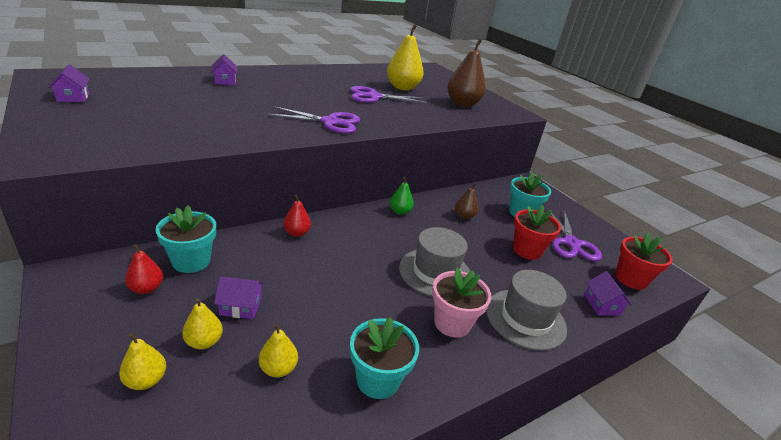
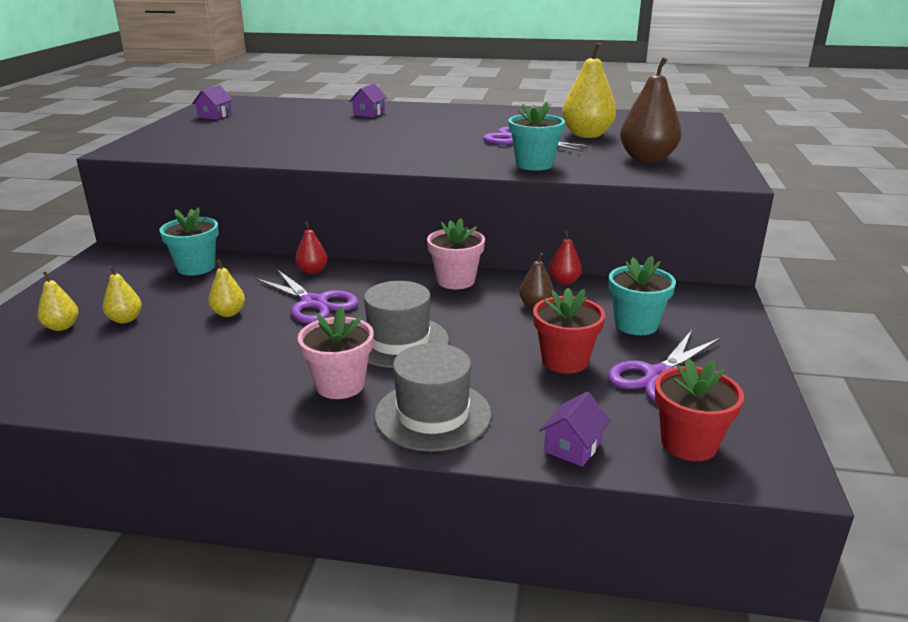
camera: 45 degrees right, 5 degrees down
(146, 288) = (141, 276): red pear -> red pear (564, 281)
(240, 306) = (183, 307): purple house -> none
(278, 368) = (144, 354): yellow pear -> yellow pear (229, 313)
(330, 122) = (408, 156): purple scissors -> purple scissors (314, 303)
(378, 379) = (201, 393): turquoise flower pot -> turquoise flower pot (534, 165)
(400, 211) = (456, 281): green pear -> pink flower pot

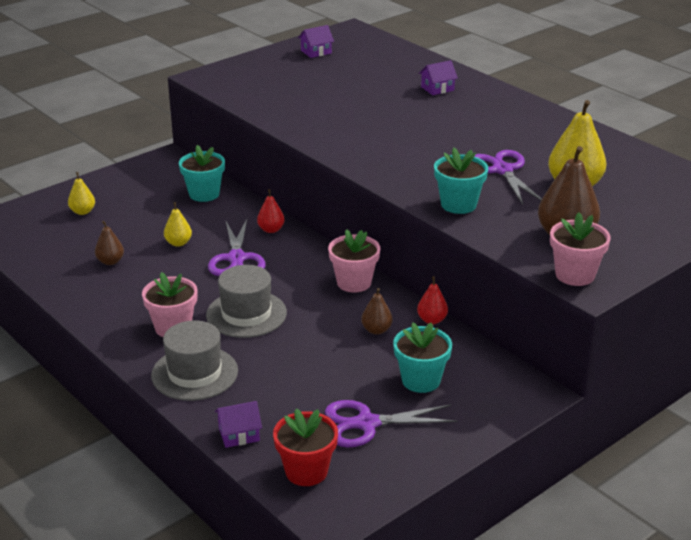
camera: 40 degrees right, 5 degrees up
(125, 319) = (119, 221): yellow pear -> none
(168, 357) = (110, 261): none -> brown pear
(565, 361) = (325, 381): red flower pot -> none
(706, 176) = (575, 275): none -> pink flower pot

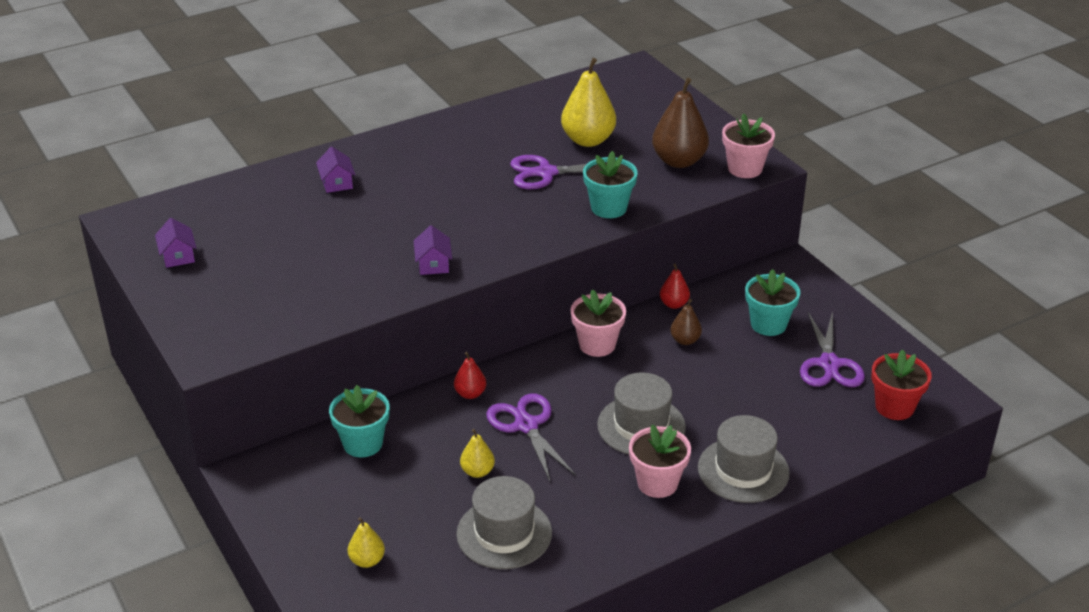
camera: 80 degrees left, 5 degrees up
(110, 261) = (504, 533): brown pear -> grey hat
(236, 258) = (526, 425): purple scissors -> purple scissors turned 120 degrees counterclockwise
(239, 434) = (842, 445): purple house -> purple house (433, 264)

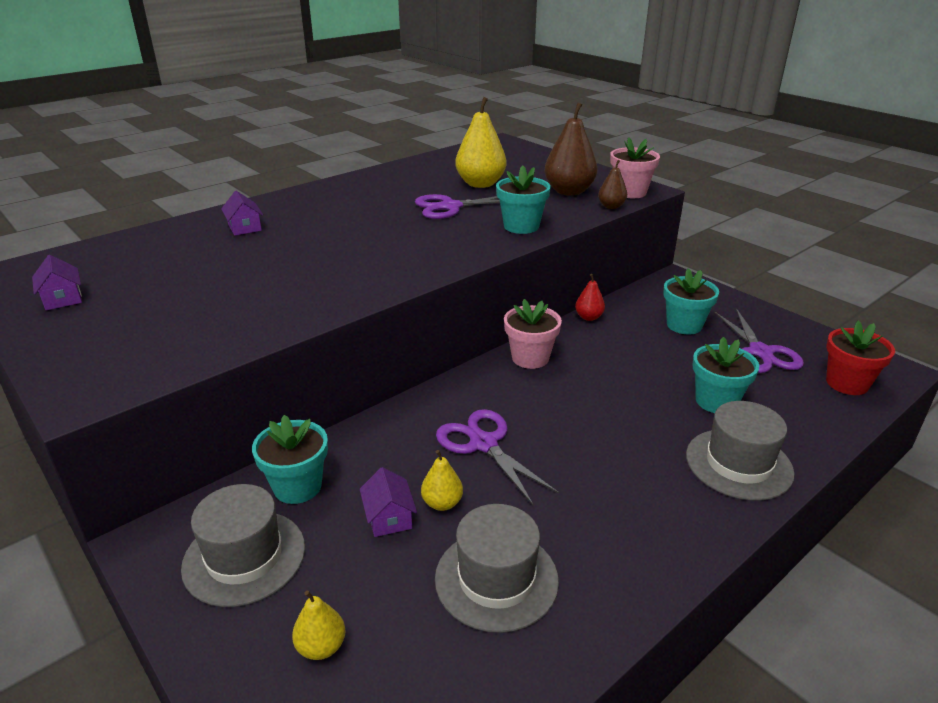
camera: 10 degrees left, 5 degrees down
(433, 264) = (357, 282): purple house -> purple house (389, 517)
(470, 394) = (412, 418): red pear -> none
(641, 426) = (607, 430): grey hat -> grey hat (244, 557)
(657, 483) = (653, 490): pink flower pot -> none
(685, 340) = (614, 346): brown pear -> brown pear (611, 206)
(755, 410) = (716, 401): none -> turquoise flower pot

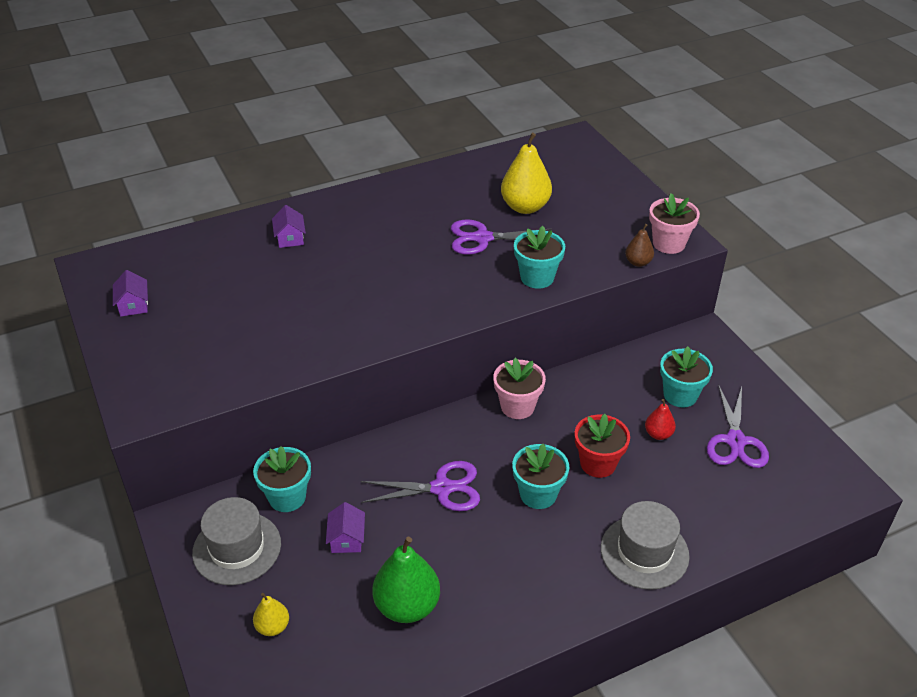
camera: 15 degrees right, 10 degrees up
(442, 503) = (390, 535): yellow pear -> none
(483, 444) = (442, 488): purple scissors -> purple scissors turned 105 degrees clockwise
(496, 579) = (407, 606): grey hat -> green pear
(569, 191) = (607, 233): brown pear -> none
(589, 317) = (593, 368): red pear -> red pear (658, 434)
(716, 401) = (661, 487): turquoise flower pot -> turquoise flower pot (538, 494)
(847, 383) = (796, 492): red flower pot -> red flower pot (598, 463)

